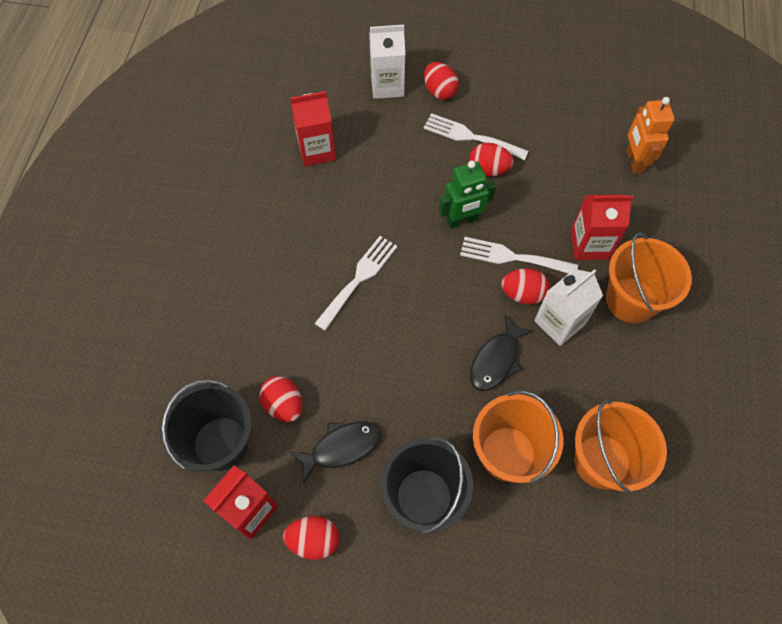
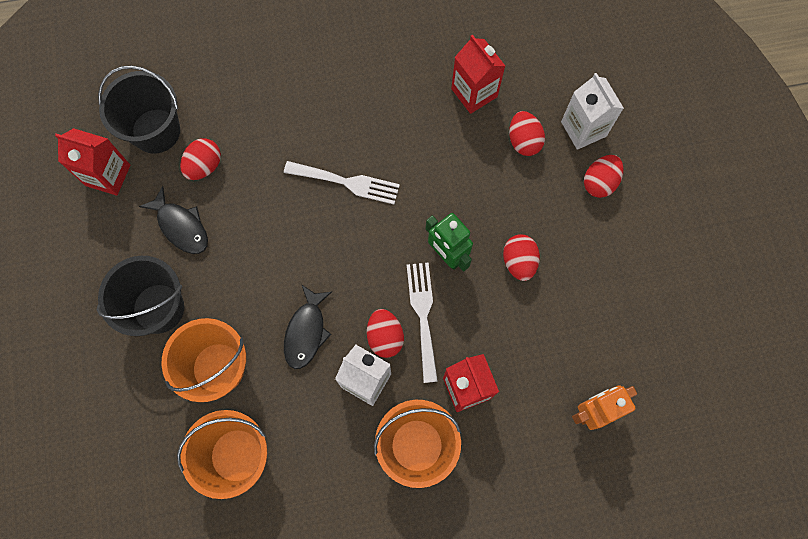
camera: 70 degrees right, 10 degrees up
(314, 540) = (98, 233): red egg -> red egg (524, 141)
(470, 137) = (553, 231): white fork -> none
(496, 360) = (306, 332): black fish -> black fish turned 90 degrees counterclockwise

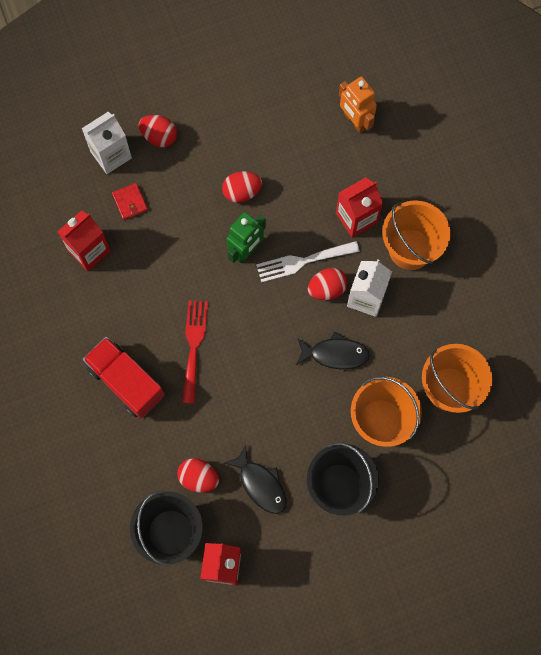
camera: 100 degrees left, 0 degrees up
(181, 226) = (260, 484): black fish -> black fish turned 105 degrees clockwise
(322, 110) = (126, 382): none -> red truck
(347, 182) = (194, 346): white fork -> red fork
(524, 141) = (130, 202): red egg -> red wallet

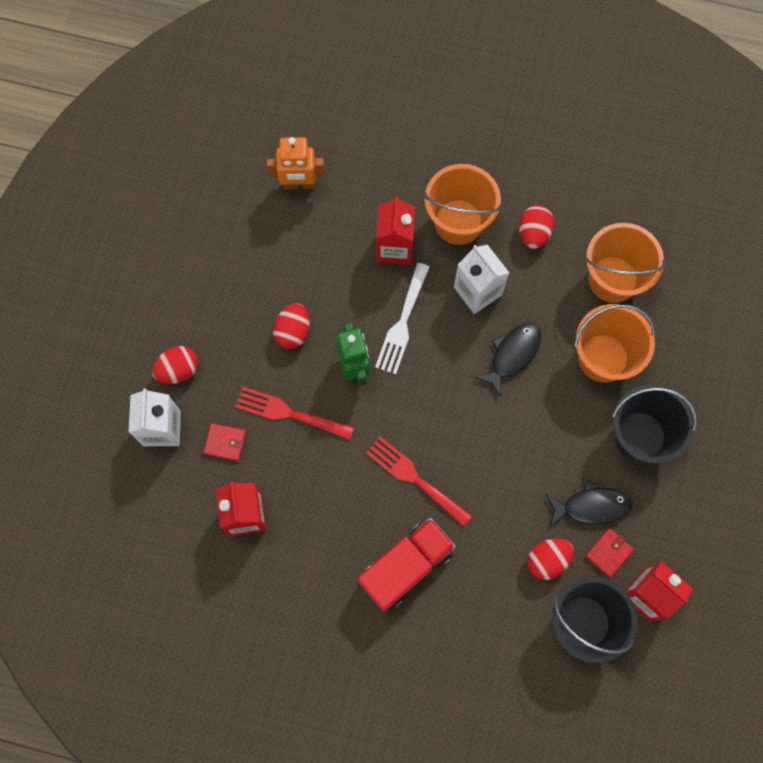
camera: 55 degrees left, 0 degrees up
(126, 382) = (406, 567): red truck -> red truck turned 150 degrees clockwise
(180, 230) = (289, 413): none -> red fork
(234, 519) = (609, 553): none -> red wallet
(327, 289) = (444, 320): red egg -> red egg (533, 233)

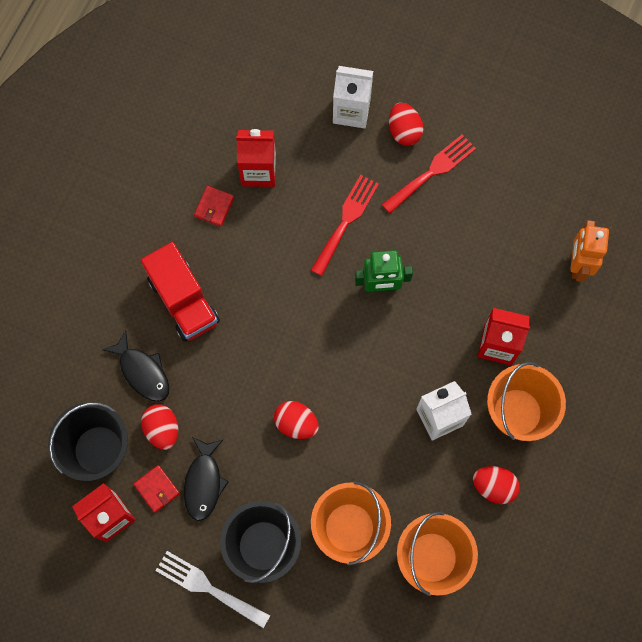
camera: 100 degrees right, 0 degrees up
(225, 442) = (328, 162): red wallet -> red wallet (214, 207)
(293, 331) = (425, 236): red egg -> red egg (296, 423)
(402, 323) = (417, 338): white fork -> white fork (208, 587)
(414, 478) = (263, 323): red fork -> red fork (432, 172)
(512, 355) = (367, 438): black fish -> black fish (142, 372)

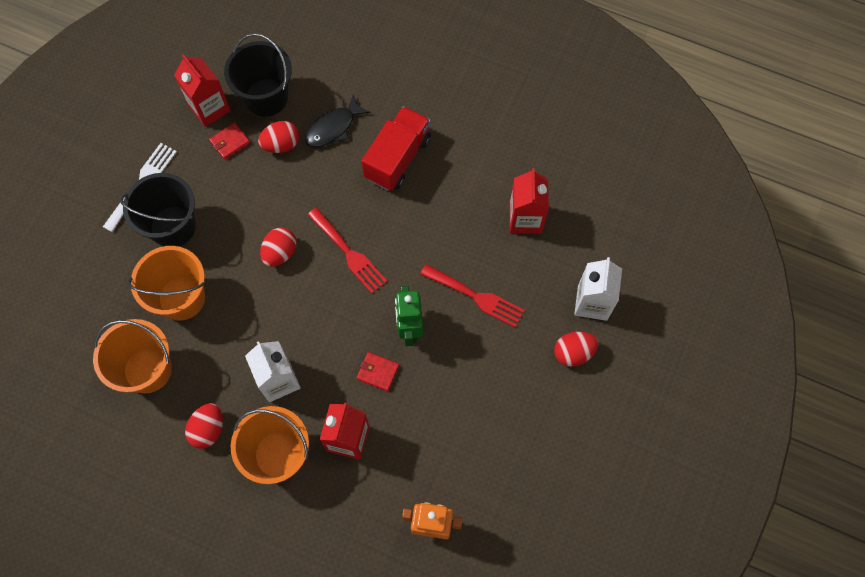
camera: 90 degrees right, 5 degrees down
(183, 300) = (397, 158): red truck -> red truck turned 150 degrees clockwise
(203, 483) = (232, 178): black fish -> none
(214, 207) = (488, 181): red wallet -> red wallet (378, 372)
(432, 172) = (530, 379): red fork -> red fork (349, 253)

